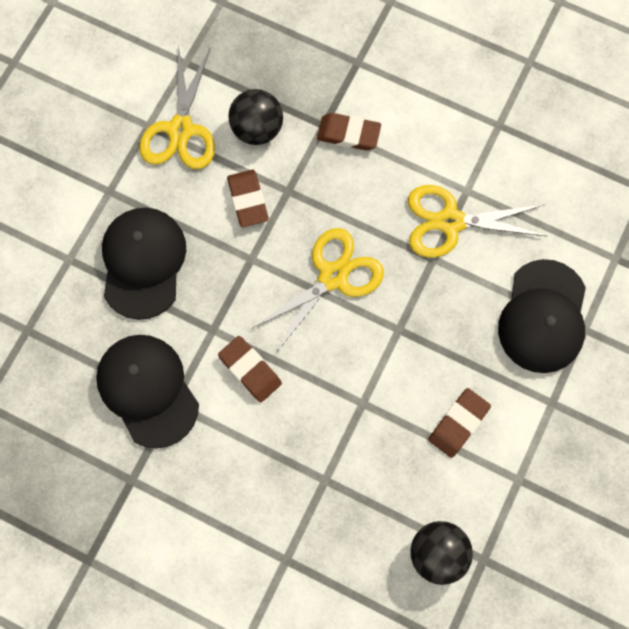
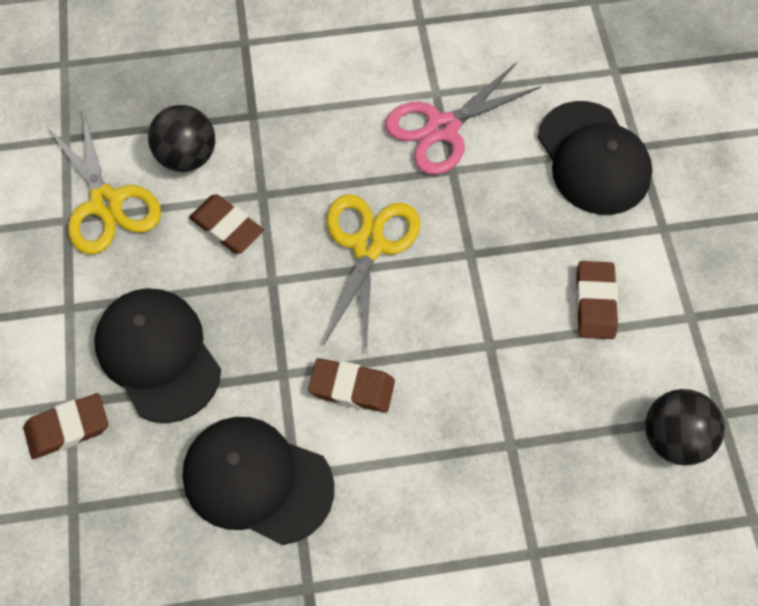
camera: 35 degrees left, 10 degrees down
(348, 134) = (284, 109): brown eraser -> brown eraser (68, 428)
(450, 222) = (442, 128): yellow scissors -> pink scissors

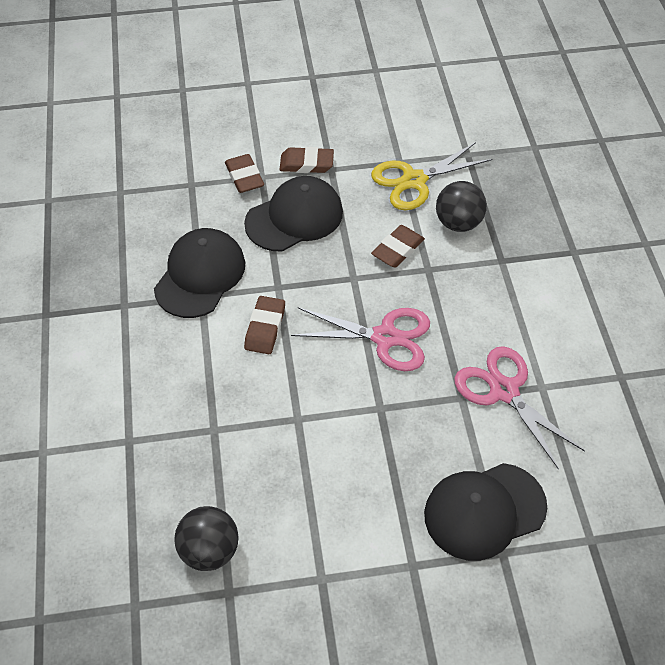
camera: 90 degrees right, 10 degrees down
(368, 246) = (385, 337): yellow scissors -> pink scissors
(595, 303) = (335, 500): brown eraser -> brown eraser (306, 164)

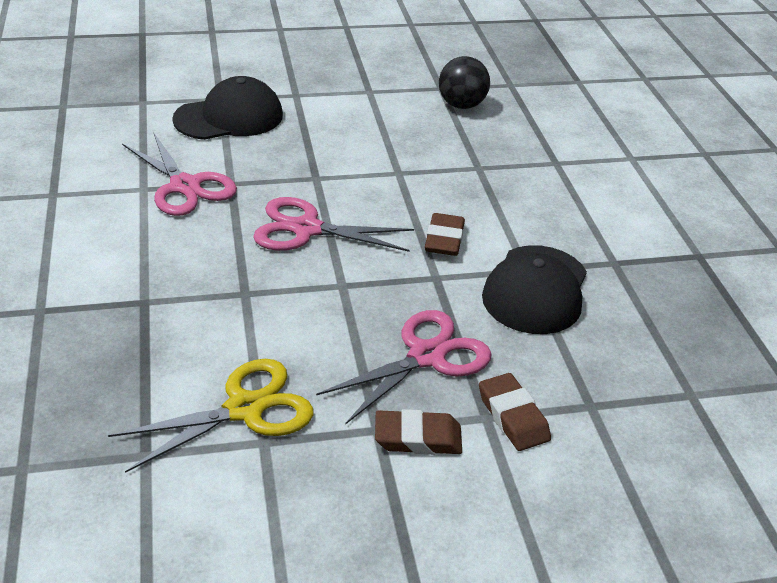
camera: 175 degrees right, 15 degrees down
(294, 217) = (426, 356): black cap -> pink scissors
(397, 249) = (282, 315): brown eraser -> none
(458, 223) = (190, 347): black ball -> none

